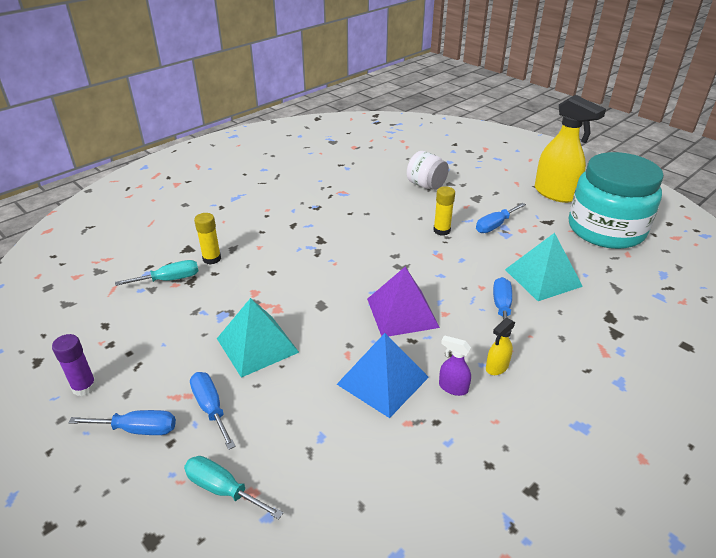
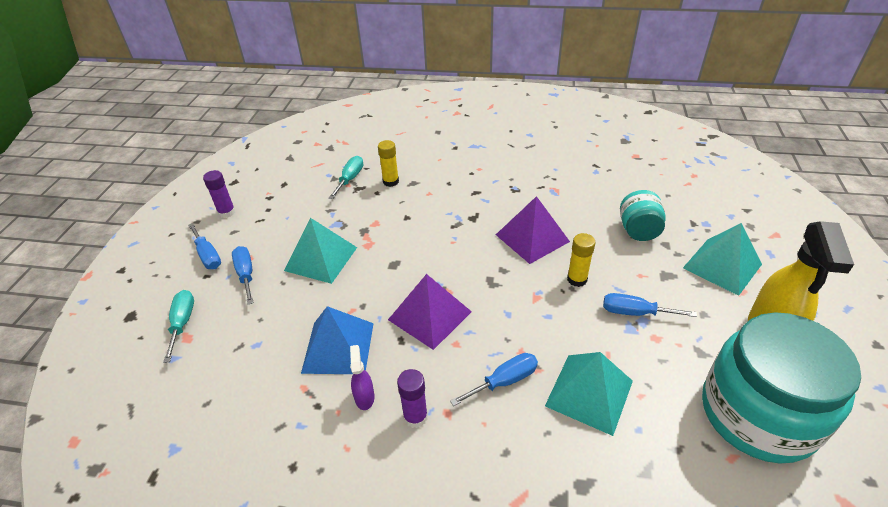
camera: 55 degrees right, 5 degrees up
(169, 279) = (350, 179): turquoise screwdriver -> turquoise screwdriver turned 105 degrees counterclockwise
(211, 408) = (246, 274): blue screwdriver -> blue screwdriver turned 45 degrees counterclockwise
(379, 226) = (532, 238): none -> purple pyramid
(426, 185) = (638, 230): white jar -> turquoise jar
(490, 177) = (722, 266): none -> turquoise pyramid
(496, 367) = (415, 417): yellow spray bottle -> purple glue stick

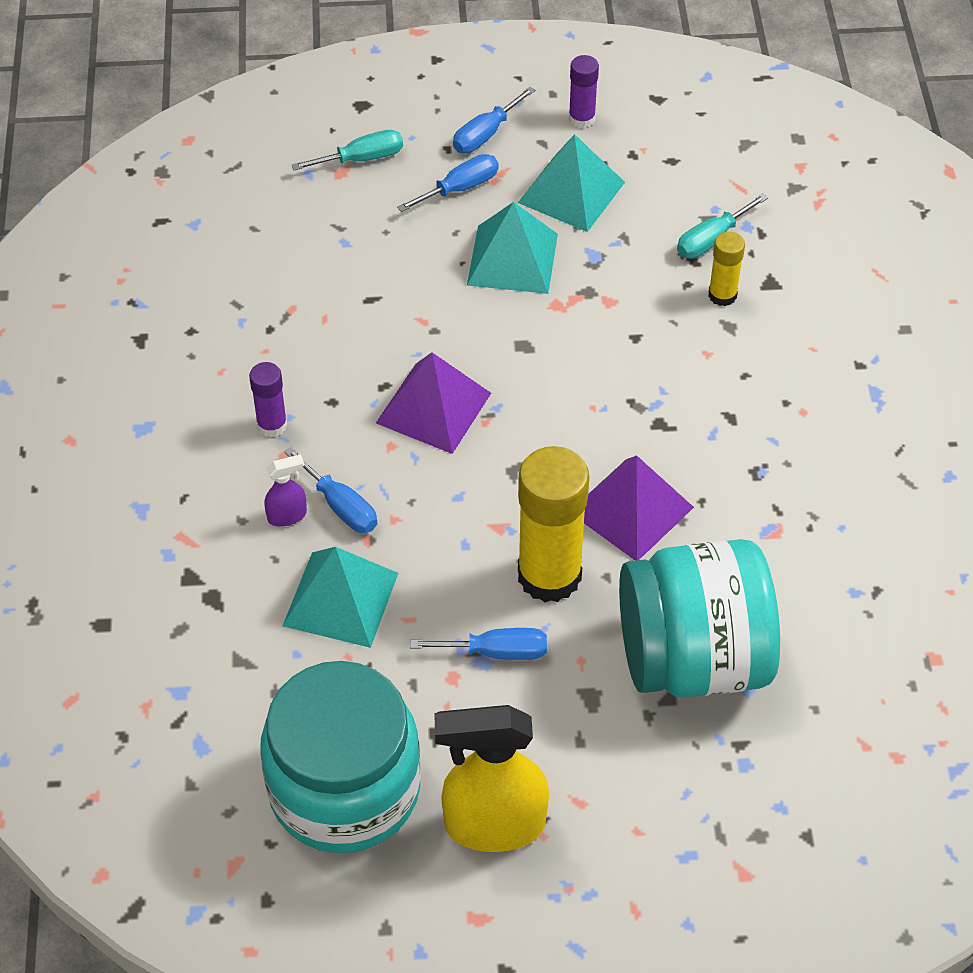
camera: 75 degrees right, 10 degrees up
(338, 347) = (358, 324): blue pyramid -> none
(350, 179) = (711, 240): turquoise screwdriver -> turquoise screwdriver turned 135 degrees clockwise
(364, 397) = (289, 370): purple spray bottle -> purple spray bottle (287, 516)
(577, 279) = (549, 575): yellow glue stick -> yellow glue stick, size x2.01
(635, 313) = (496, 652): blue screwdriver -> blue screwdriver turned 90 degrees clockwise
(638, 230) = (693, 659): turquoise jar -> turquoise jar, size x2.05
(722, 266) = (634, 778): turquoise pyramid -> turquoise pyramid (571, 192)

